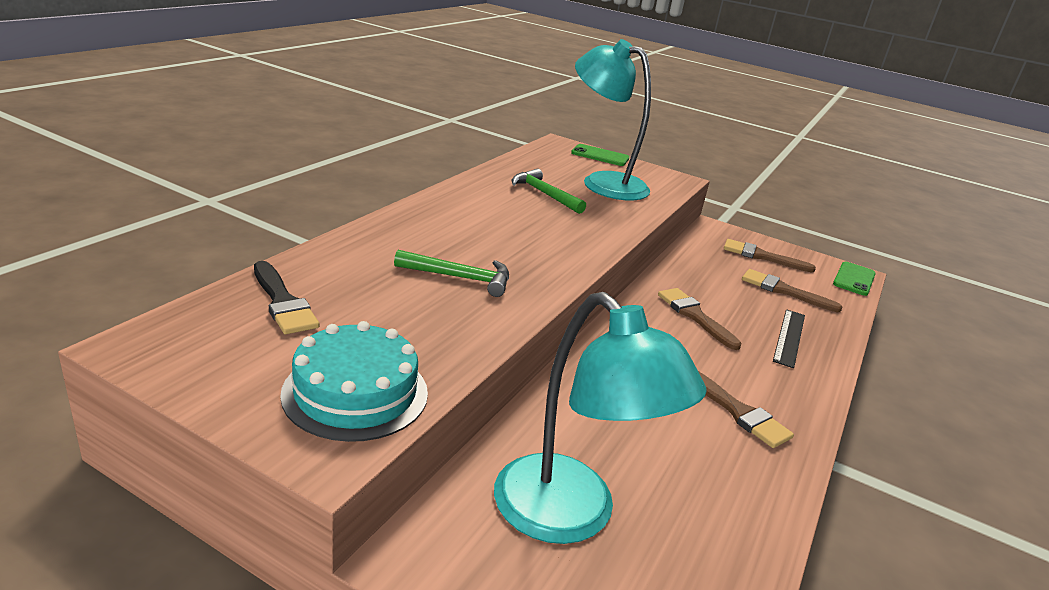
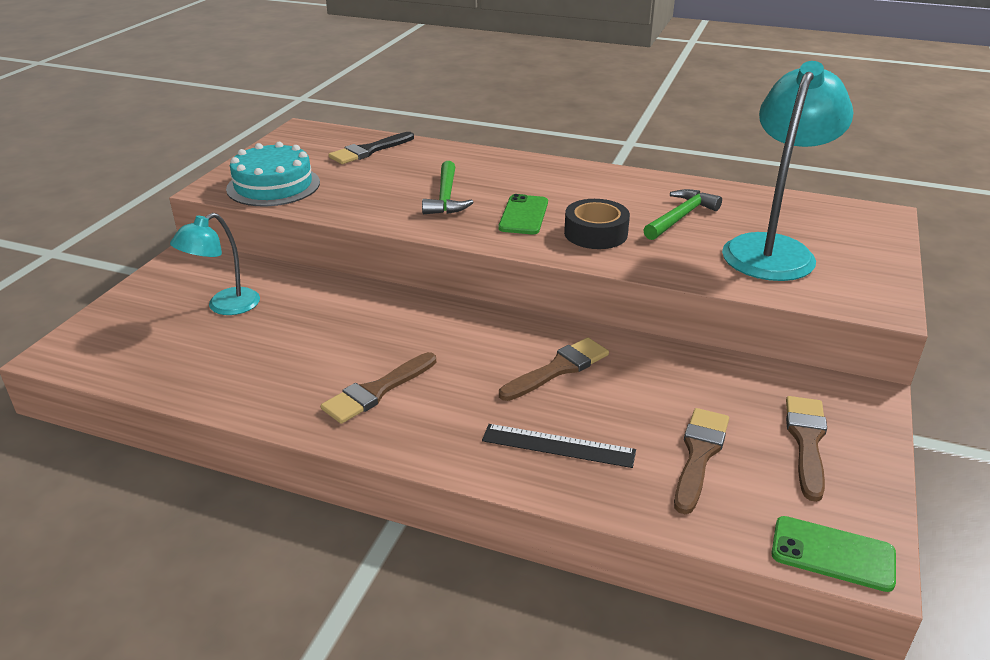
camera: 85 degrees right, 5 degrees up
(564, 229) = (595, 233): none -> black tape
(571, 516) = (224, 306): turquoise lamp -> turquoise lamp, size x0.57
(600, 156) = (878, 243): green phone -> green phone (523, 215)

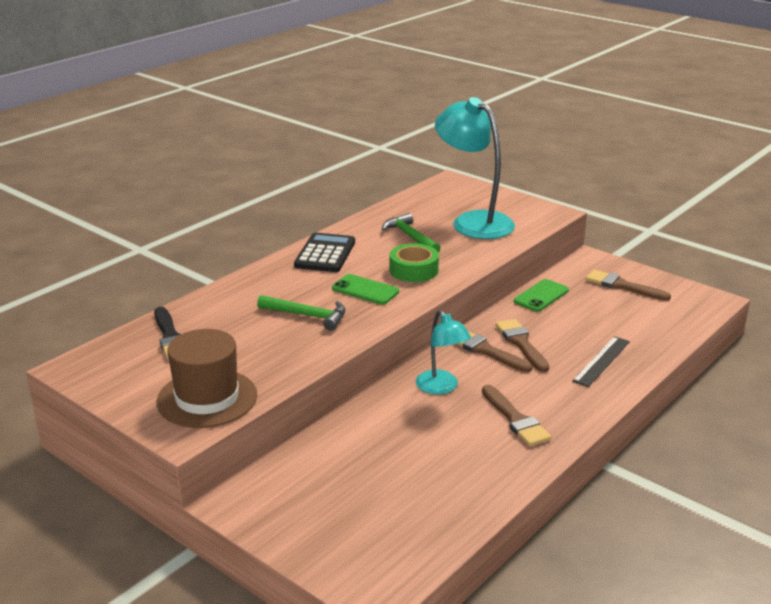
camera: 70 degrees left, 5 degrees down
(224, 306) = (348, 484): turquoise lamp -> turquoise lamp (441, 387)
(273, 185) = (207, 398): turquoise cake -> brown hat
(588, 180) = (325, 254): none -> black calculator
(595, 233) = (413, 270): black tape -> green tape
(699, 455) = (624, 319): brown brush -> brown brush (486, 351)
(832, 554) = (708, 306): green phone -> green phone (541, 296)

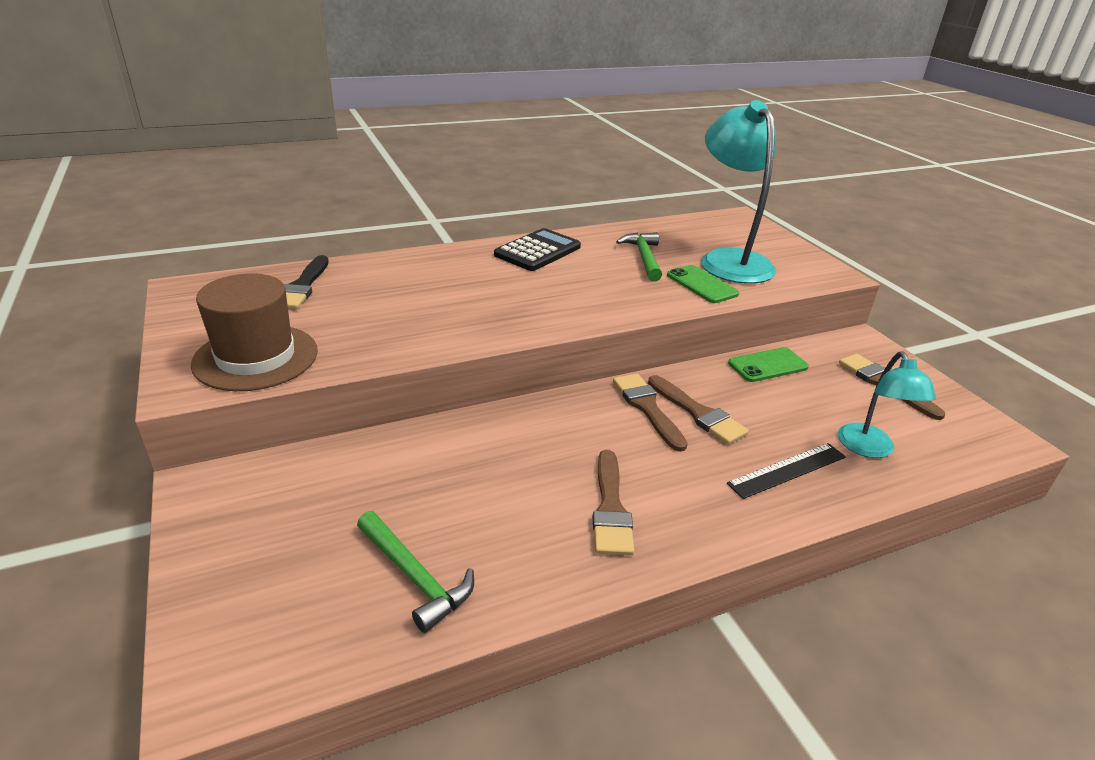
camera: 25 degrees right, 5 degrees up
(307, 315) = (453, 304): green hammer -> green hammer (415, 576)
(365, 290) = (540, 296): green phone -> green phone (701, 285)
(413, 270) = (614, 291): green tape -> none
(441, 387) = (556, 434): turquoise lamp -> turquoise lamp (870, 449)
(521, 343) = (698, 413): brown brush -> brown brush turned 135 degrees clockwise

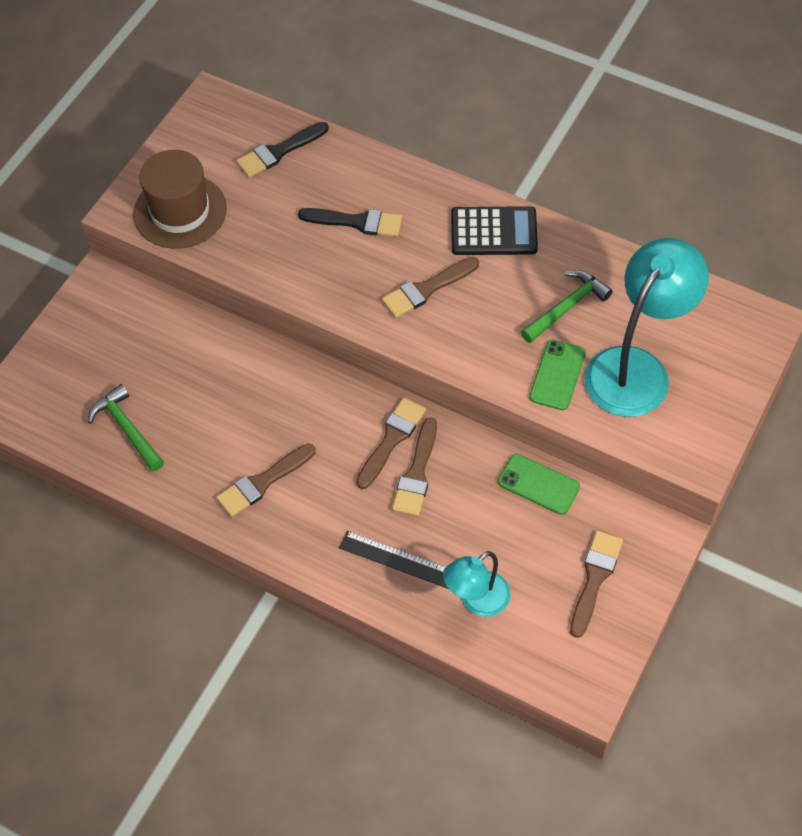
camera: 55 degrees right, 25 degrees up
(415, 576) = (127, 429): green hammer -> green hammer turned 135 degrees clockwise
(435, 289) = (356, 222): none -> black brush
(548, 293) = (426, 289): none -> brown brush

